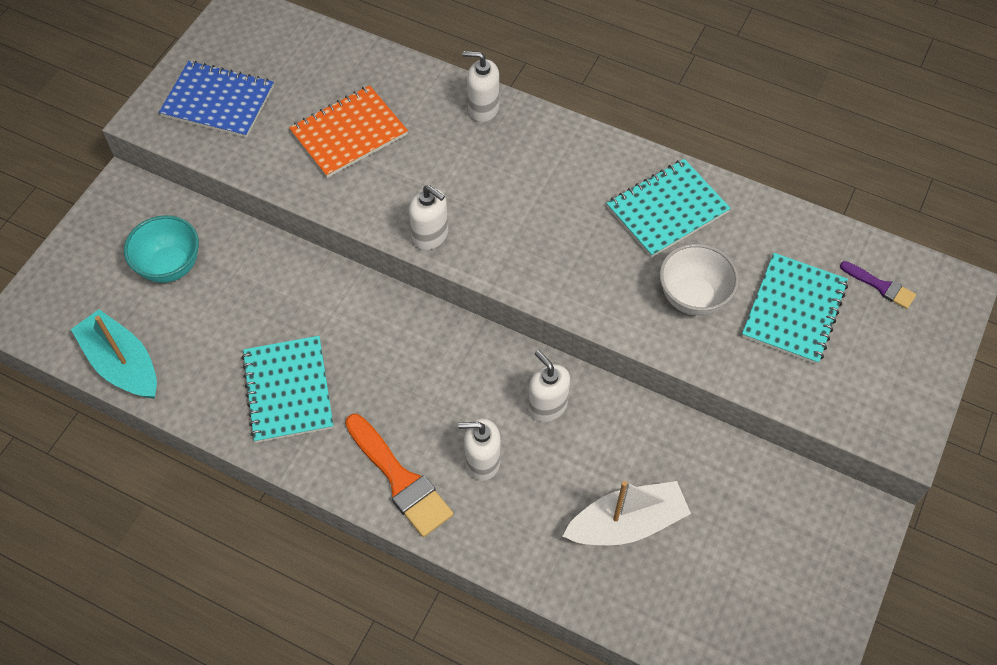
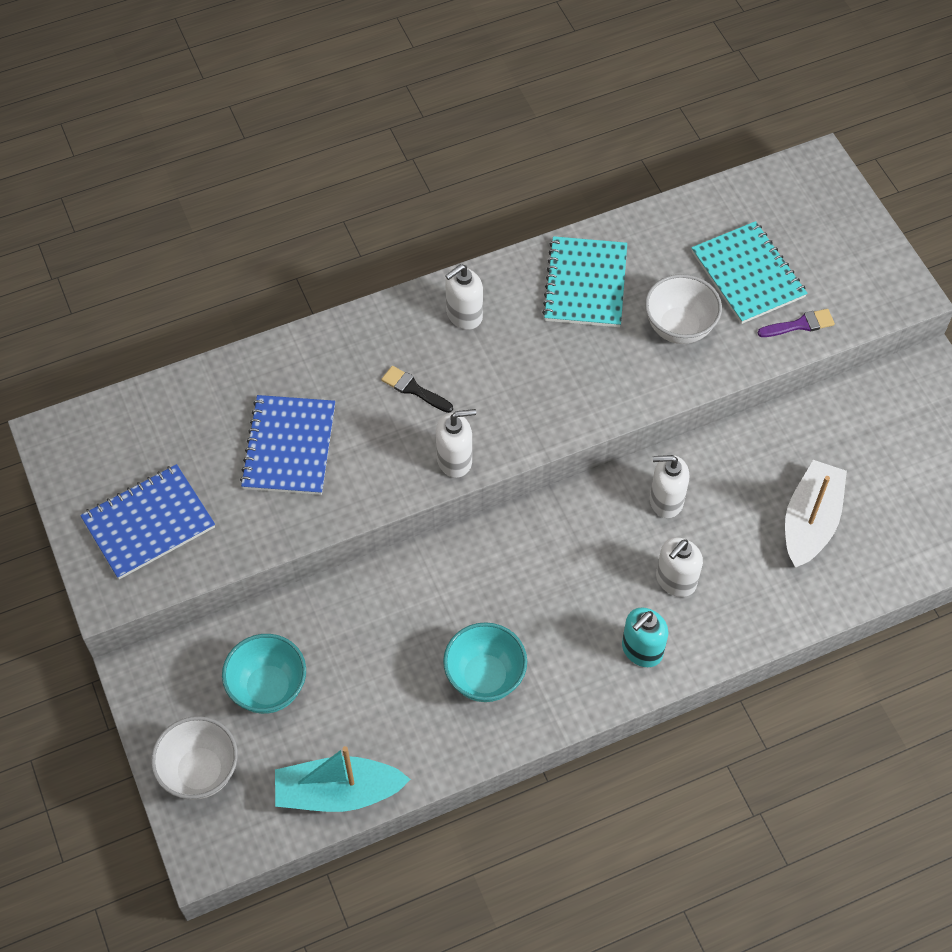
camera: 50 degrees left, 0 degrees up
(76, 273) = (200, 771): none -> white bowl
(288, 390) = (485, 677): turquoise notebook -> turquoise bowl
(349, 133) = (289, 447): orange notebook -> blue notebook
(400, 479) = (641, 650): orange brush -> turquoise soap dispenser
(466, 170) = (414, 389): none -> black brush
(483, 108) = (362, 333): white soap dispenser -> white soap dispenser (464, 315)
(881, 286) = (776, 208): purple brush -> purple brush (800, 325)

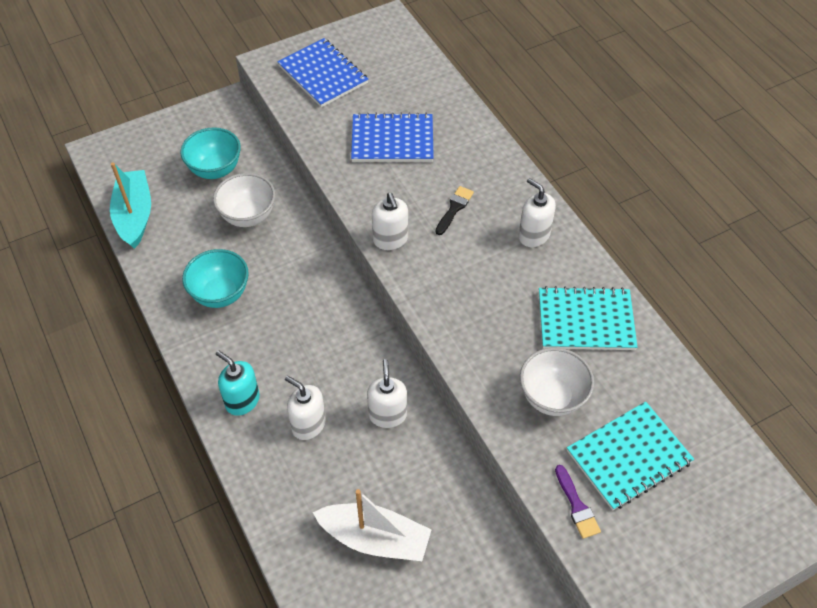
camera: 85 degrees right, 5 degrees down
(200, 771) = (156, 142): white bowl -> white bowl (248, 216)

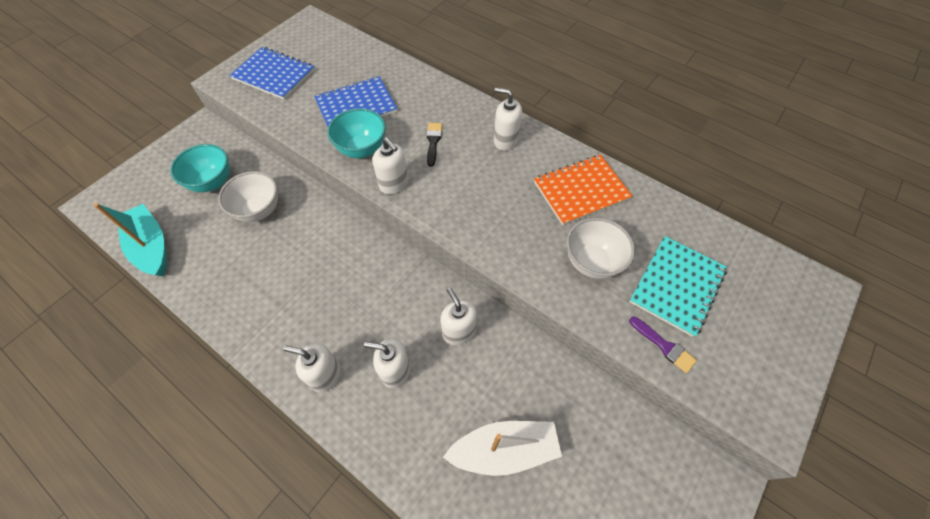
camera: 25 degrees left, 5 degrees up
(220, 294) = (263, 286): turquoise bowl -> turquoise bowl (362, 149)
(242, 401) = (325, 374): turquoise soap dispenser -> white soap dispenser
(586, 320) = (581, 190): turquoise notebook -> orange notebook

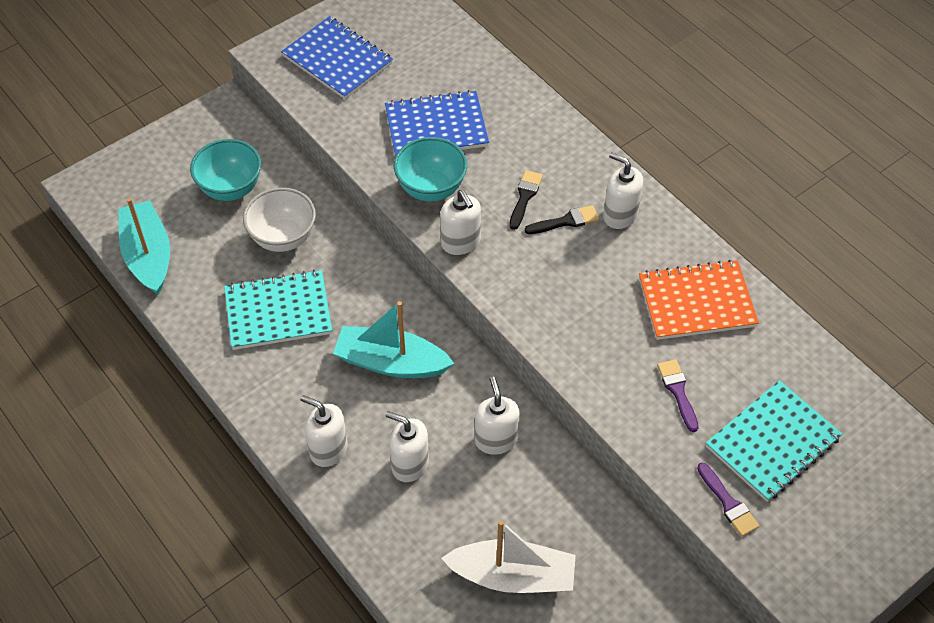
camera: 15 degrees right, 5 degrees down
(264, 268) = (278, 312): none -> turquoise notebook
(362, 288) = (391, 362): none -> turquoise boat
(468, 153) = (566, 221): none -> black brush
(592, 262) = (678, 391): white bowl -> purple brush

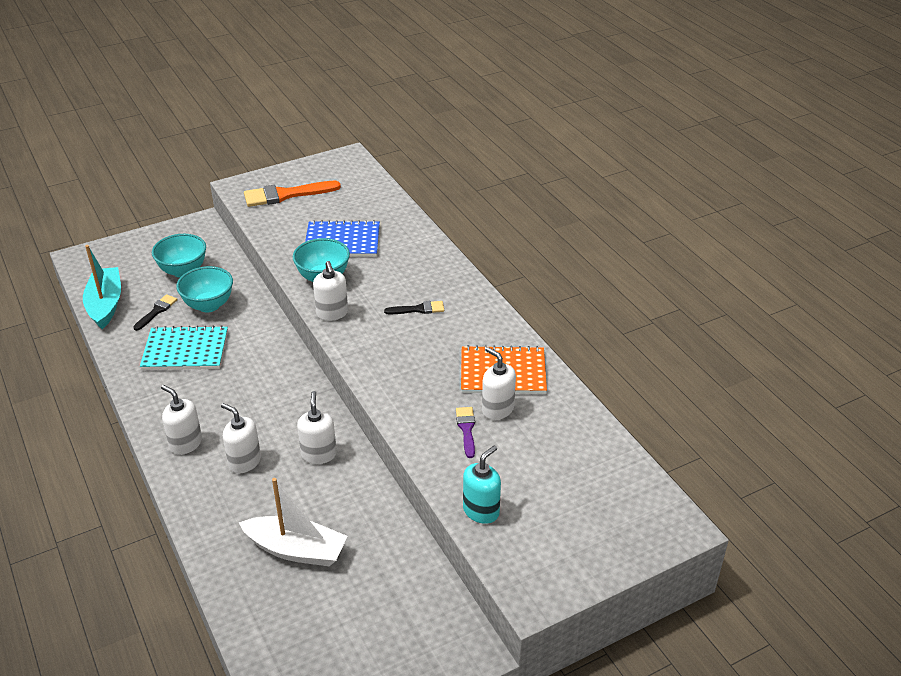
camera: 10 degrees right, 15 degrees down
(283, 238) = (209, 305): white bowl -> turquoise bowl
(337, 60) = (286, 195): blue notebook -> orange brush
(391, 362) = (257, 393): turquoise boat -> none
(525, 197) = (392, 291): black brush -> black brush (156, 311)
(620, 215) = (462, 310): white soap dispenser -> white soap dispenser (497, 409)
(728, 503) = (481, 511): purple brush -> turquoise soap dispenser
(772, 442) = (532, 474): turquoise notebook -> none

